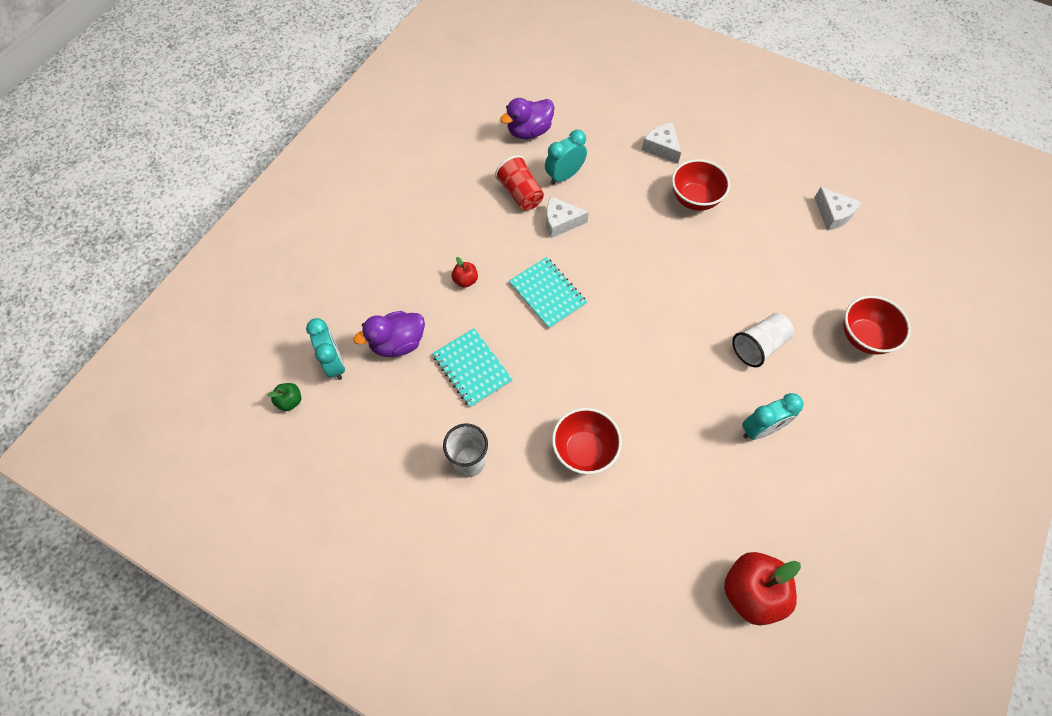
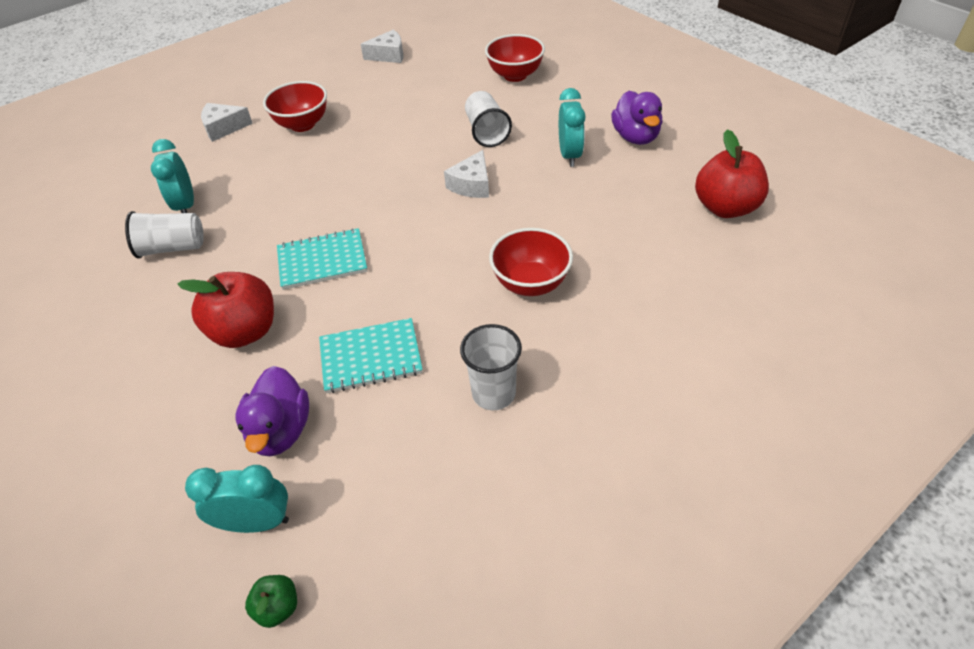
camera: 65 degrees left, 15 degrees down
(465, 280) = (245, 331): red apple -> red apple, size x2.10
(520, 193) = (173, 248): red cup -> white cup
(529, 131) = (97, 217): purple duck -> purple duck (635, 137)
(561, 222) = (241, 225): white cheese -> white cheese (472, 185)

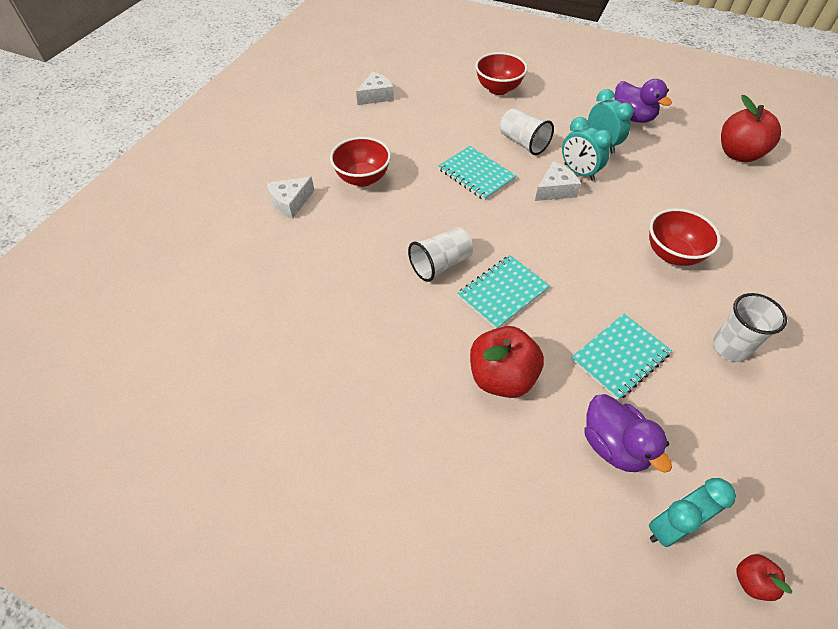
camera: 30 degrees left, 5 degrees up
(173, 248) = (359, 329): white cup -> white cup (440, 264)
(186, 205) = (330, 286): turquoise clock -> turquoise clock (578, 172)
(278, 607) = (751, 581): green apple -> red apple
(409, 149) = (476, 174): none -> turquoise notebook
(472, 185) = (555, 190): white cheese -> white cheese turned 120 degrees counterclockwise

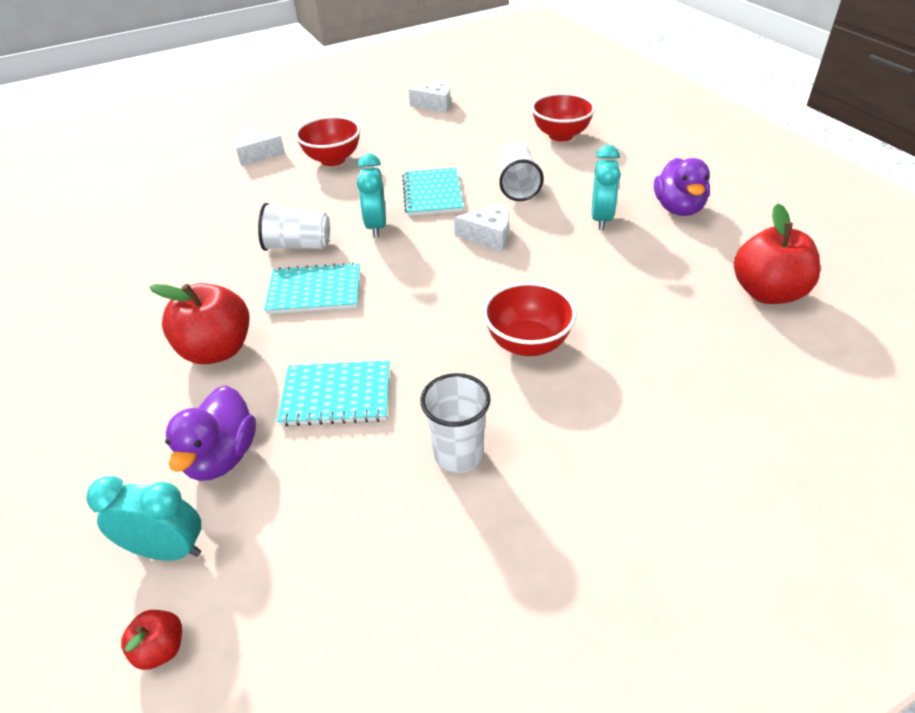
camera: 40 degrees right, 10 degrees down
(578, 172) = (537, 232): turquoise clock -> turquoise clock (376, 226)

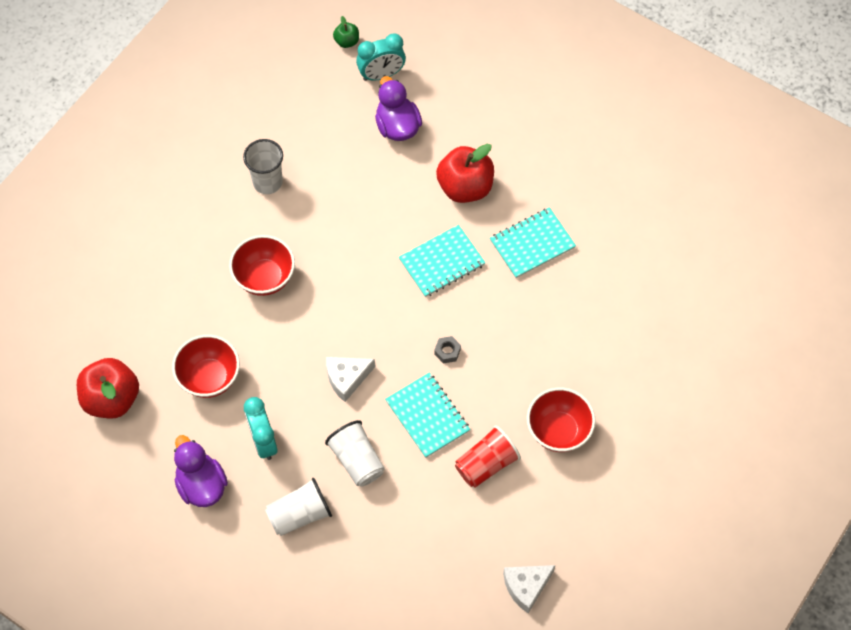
camera: 150 degrees right, 20 degrees up
(161, 649) = (347, 41): red apple -> green apple
(256, 155) = (640, 407): white cheese -> none
(298, 246) = (492, 302): white cup -> white cup (300, 514)
(336, 395) = (362, 188): turquoise notebook -> turquoise notebook (532, 244)
(376, 226) = (447, 352): turquoise clock -> grey nut
(408, 158) = (486, 464): none -> red cup
(561, 135) = (355, 574): red bowl -> red bowl (209, 378)

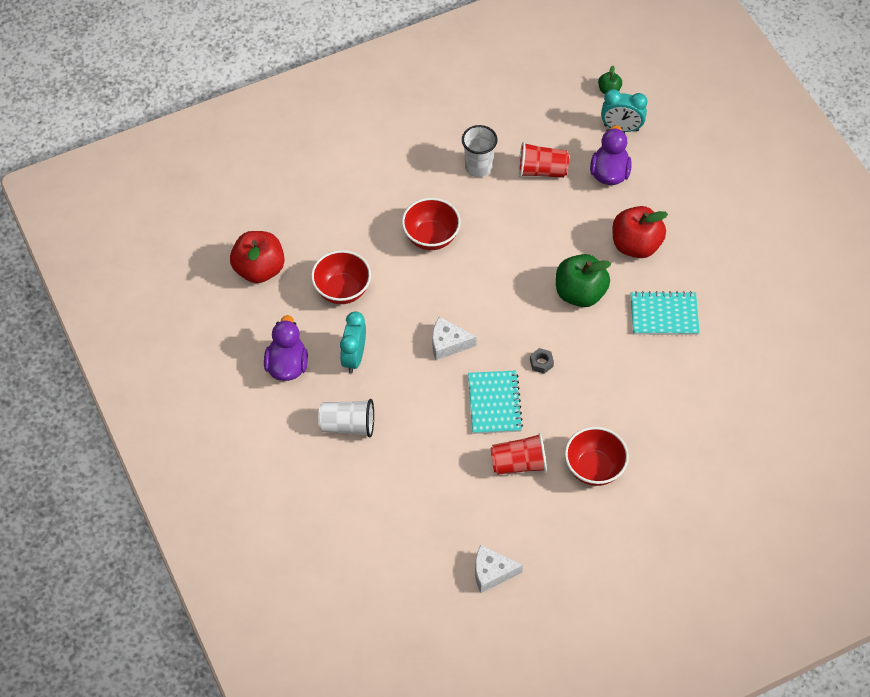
camera: 30 degrees right, 5 degrees down
(331, 156) = (541, 171): none -> red cup
(357, 460) = (417, 408): white cup -> none
(442, 262) = (580, 293): turquoise notebook -> green apple

